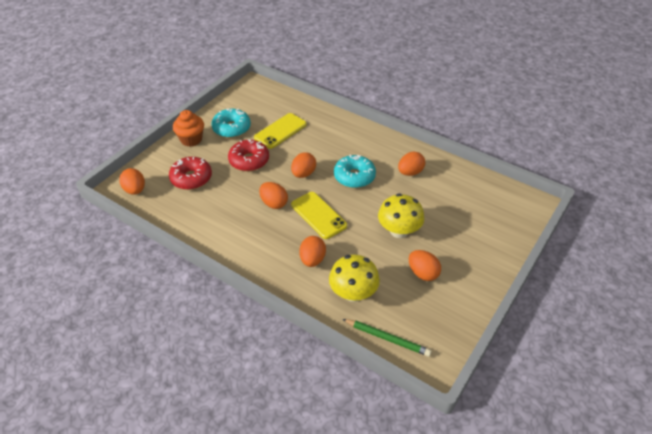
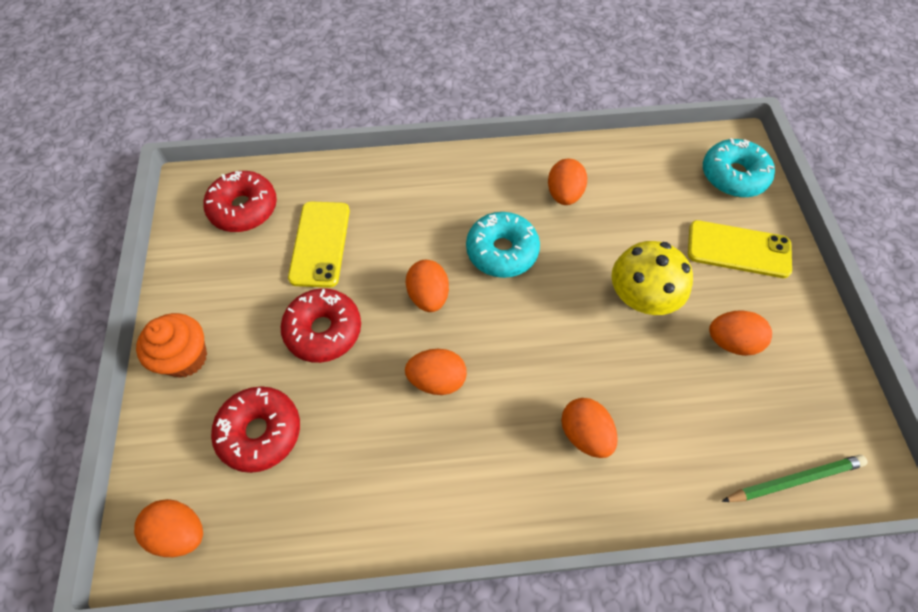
camera: 40 degrees left, 15 degrees up
(231, 128) = (236, 290): turquoise donut -> turquoise donut (733, 176)
(264, 103) = (244, 208): none -> red donut
(318, 215) = (518, 352): yellow phone -> yellow phone (738, 249)
(353, 293) = (687, 444): yellow mushroom -> none

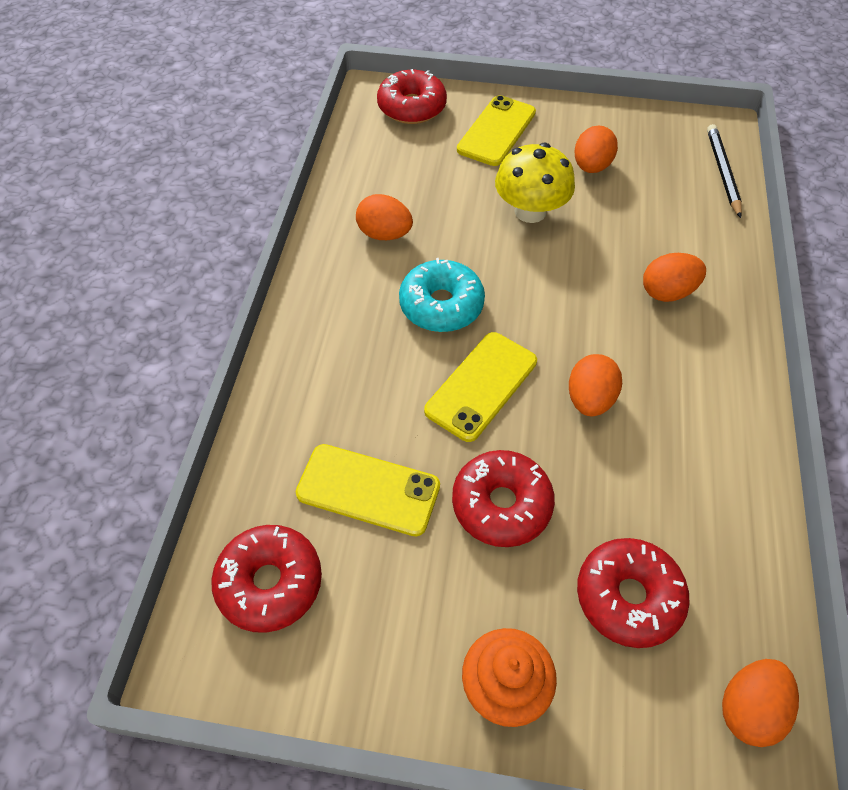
camera: 75 degrees left, 5 degrees down
(428, 296) = (481, 386): orange egg -> yellow phone
(733, 176) = (412, 107): turquoise donut -> red donut
(795, 480) = (723, 172): green pencil -> black pencil

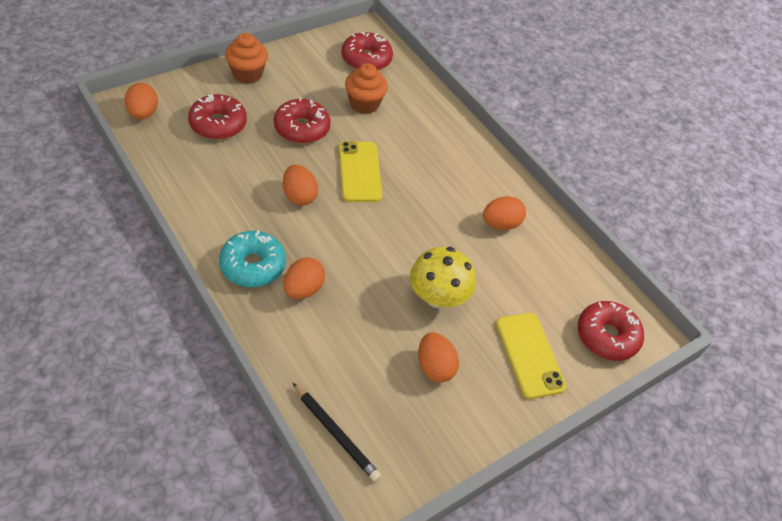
camera: 130 degrees right, 5 degrees down
(368, 490) = (364, 104): yellow phone -> orange cupcake
(441, 305) = (423, 201): turquoise donut -> turquoise donut (253, 265)

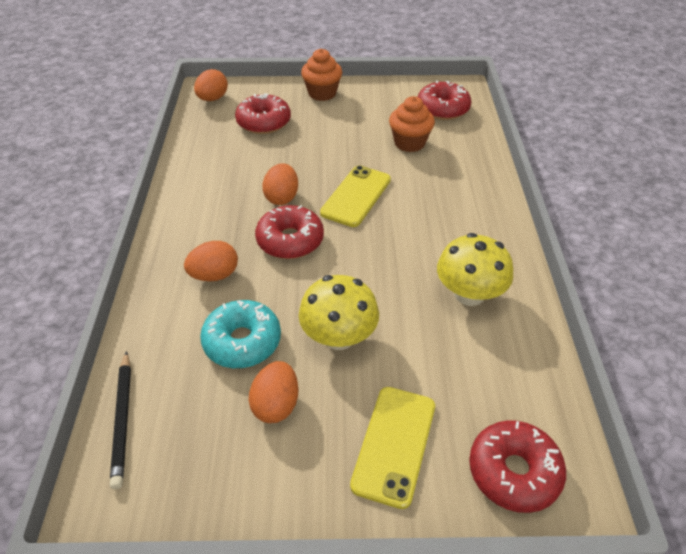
camera: 40 degrees right, 5 degrees down
(253, 265) = (190, 238): turquoise donut -> turquoise donut (242, 341)
(302, 128) = (333, 145): red donut -> red donut (290, 240)
(500, 224) = (469, 294): orange egg -> yellow mushroom

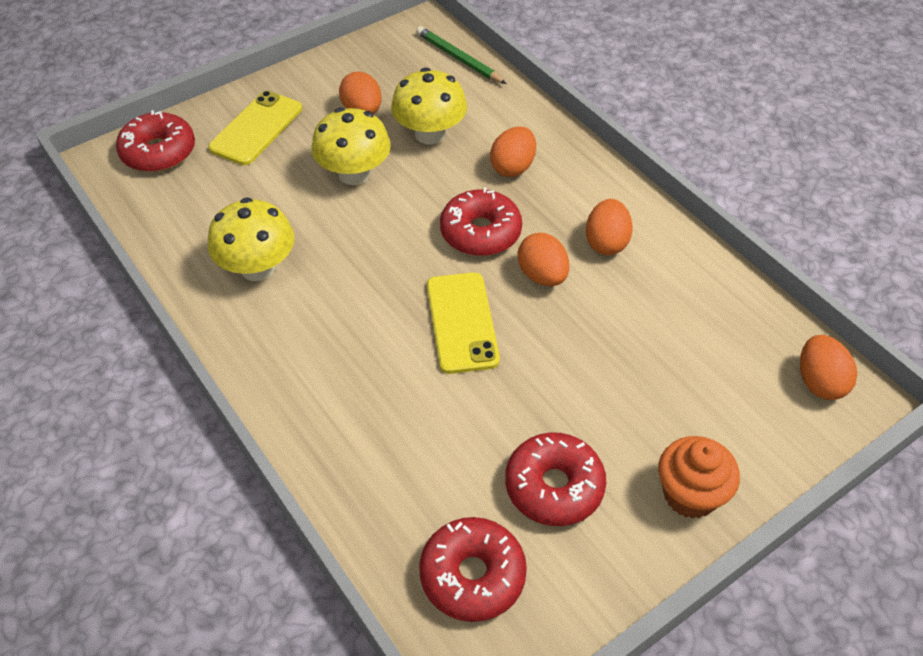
camera: 145 degrees right, 5 degrees up
(122, 420) = (458, 58): black pencil -> green pencil
(221, 196) = (606, 242): none -> orange egg
(242, 341) = (430, 134): turquoise donut -> yellow mushroom
(264, 122) = (697, 378): red donut -> red donut (554, 487)
(394, 445) = (256, 128): yellow phone -> yellow phone turned 45 degrees clockwise
(409, 143) = (466, 455): orange cupcake -> none

